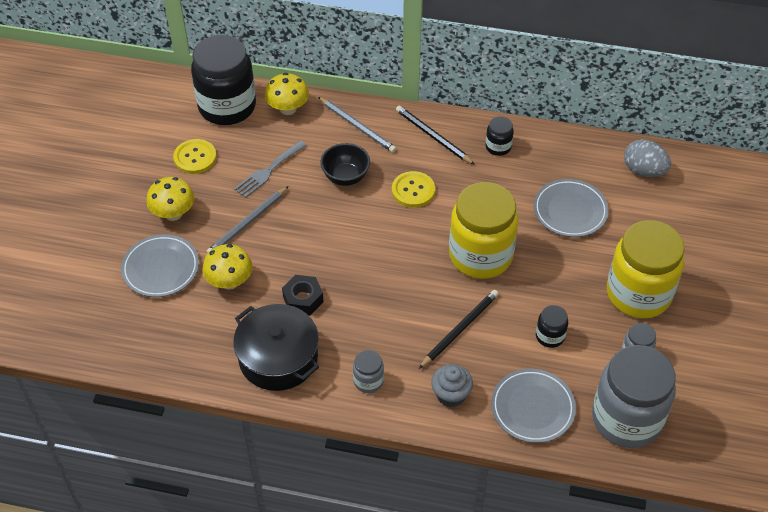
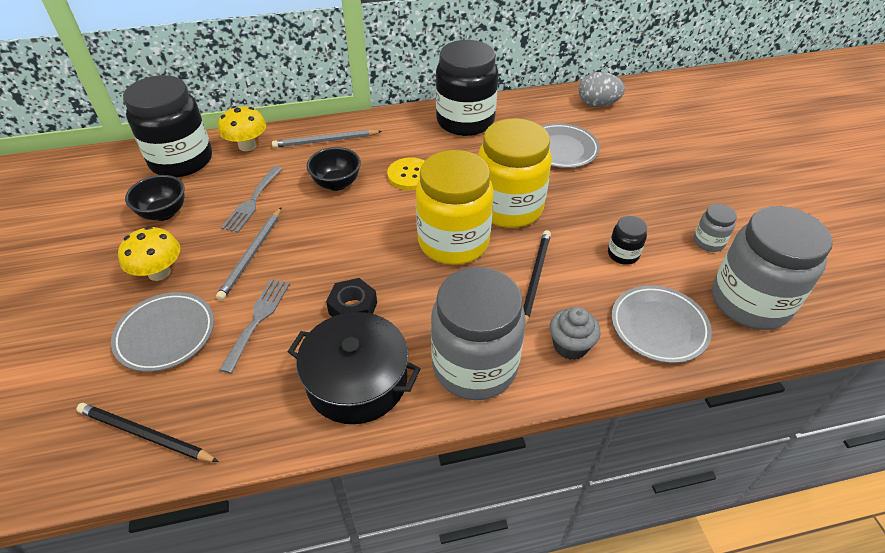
camera: 25 degrees left, 5 degrees down
(195, 157) = (164, 213): yellow button -> black bowl
(229, 281) = (258, 319): yellow mushroom -> grey fork
(357, 126) = (325, 141): grey pencil -> grey pencil turned 150 degrees clockwise
(368, 381) = (474, 366): grey jar -> grey jar, size x2.29
(433, 136) = (401, 129): black pencil -> black pencil (145, 435)
(498, 147) = (465, 121): black jar -> black jar, size x2.29
(638, 294) = (669, 193): yellow jar -> yellow jar (453, 242)

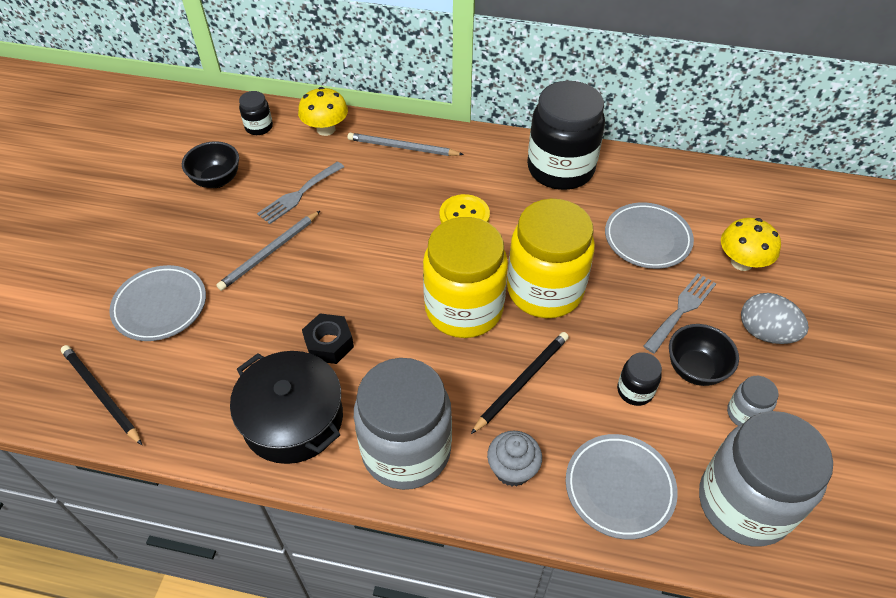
camera: 25 degrees right, 5 degrees up
(159, 272) = (184, 241): yellow mushroom -> yellow mushroom (741, 262)
(181, 160) = (259, 127): black jar -> black jar, size x0.44
(258, 319) = (241, 322): grey fork -> grey fork (681, 310)
(337, 183) = (387, 201): black bowl -> black bowl (695, 369)
(597, 104) = (728, 194): grey egg -> grey egg (765, 333)

